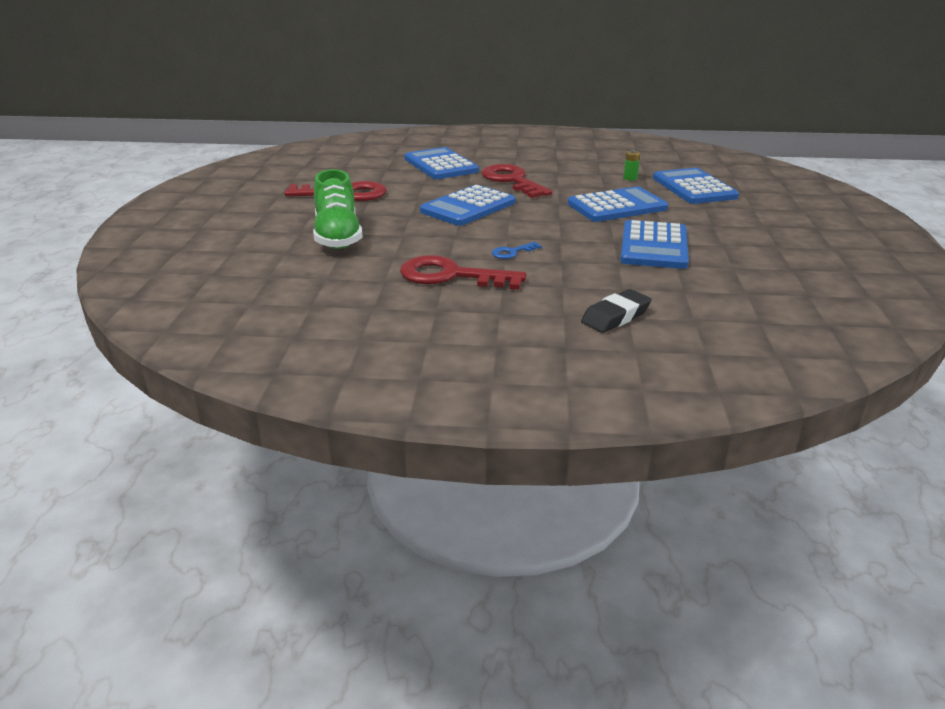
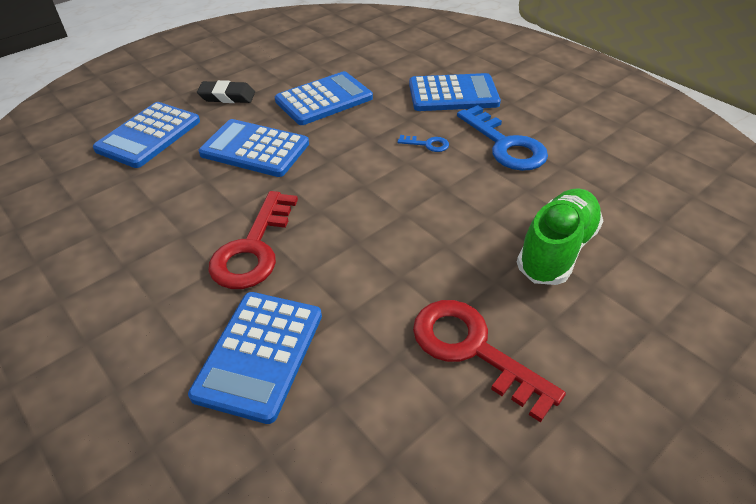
camera: 135 degrees left, 15 degrees up
(452, 276) = (505, 144): red key -> blue key
(468, 207) = (372, 225): blue calculator -> blue calculator (453, 94)
(615, 316) = (449, 70): black eraser -> black eraser (227, 96)
(630, 178) = (153, 179): green battery -> none

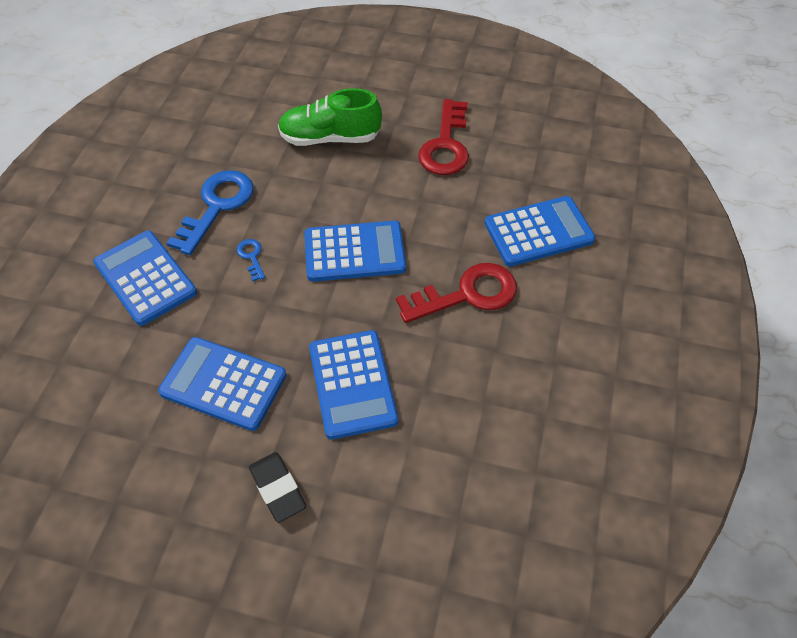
camera: 125 degrees left, 10 degrees up
(149, 135) = (403, 505): blue calculator -> blue calculator (354, 252)

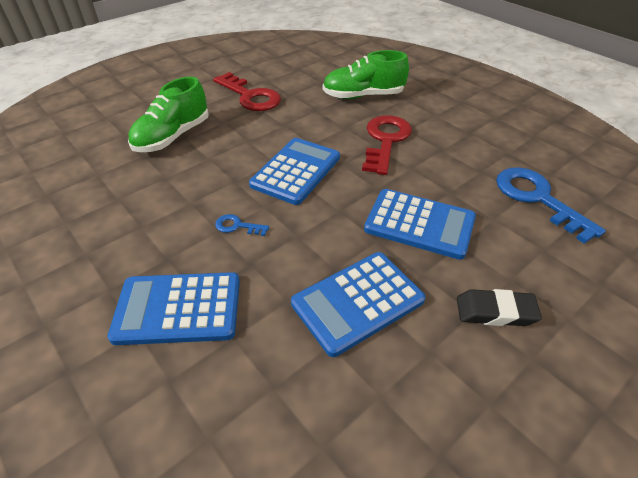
camera: 55 degrees left, 10 degrees down
(216, 206) = (156, 224): blue key -> blue key (538, 199)
(538, 232) = (363, 96): blue calculator -> green shoe

